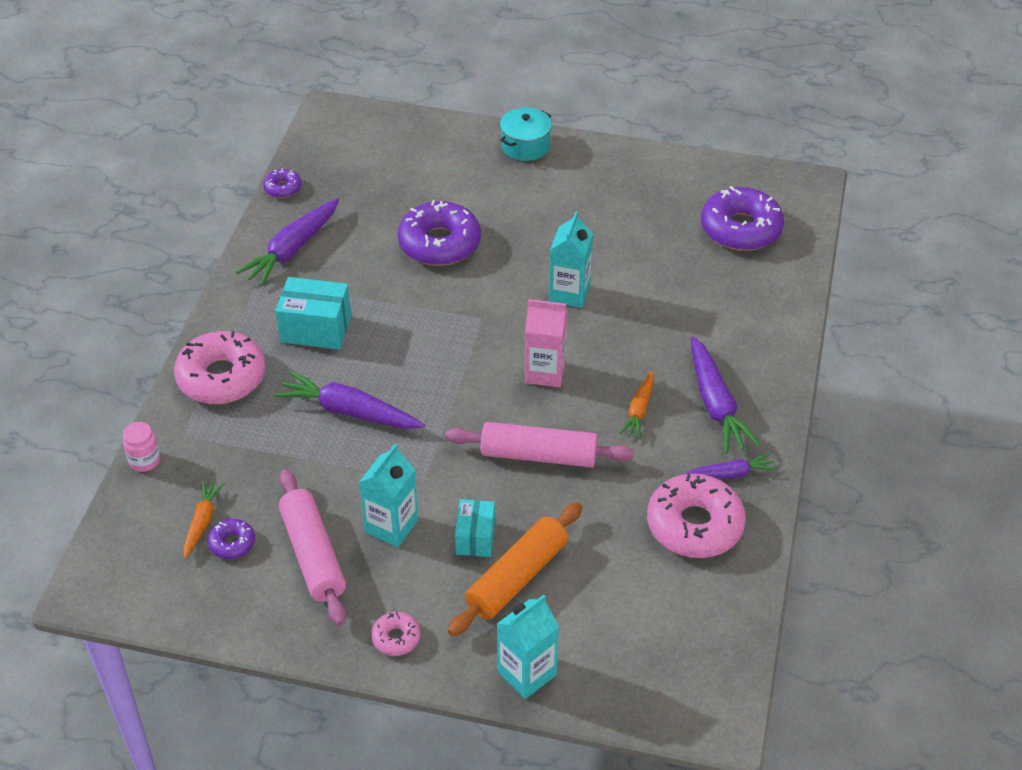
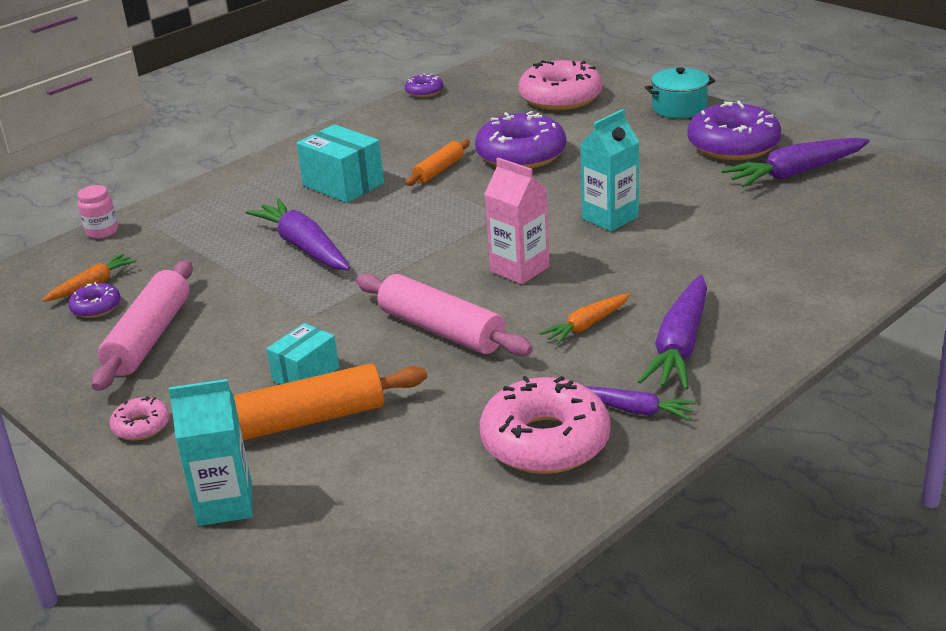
camera: 35 degrees right, 15 degrees down
(222, 377) = (228, 196): pink donut -> pink donut (560, 98)
(292, 249) = (386, 130): purple carrot -> purple carrot (795, 173)
(385, 285) = (439, 170): none -> orange rolling pin
(391, 526) = (241, 339): turquoise carton -> none
(740, 229) = (856, 213): purple donut -> purple donut (733, 145)

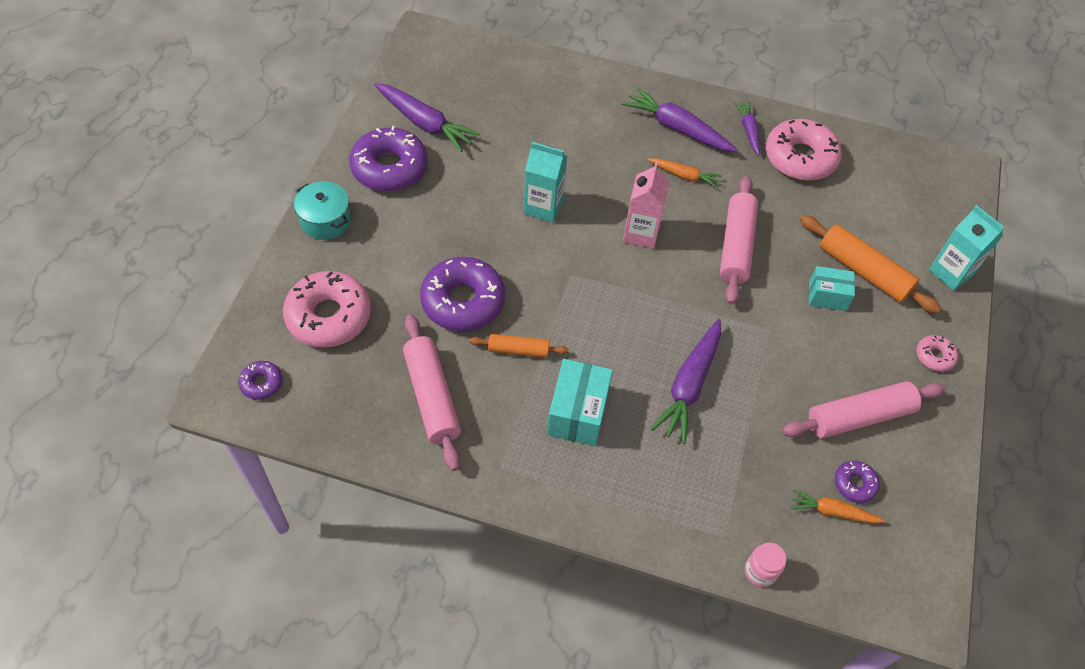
camera: 125 degrees left, 25 degrees up
(424, 91) = (349, 446): purple donut -> purple donut (261, 383)
(433, 127) = (432, 397): none -> pink rolling pin
(680, 345) = (677, 128): purple carrot -> purple carrot turned 135 degrees counterclockwise

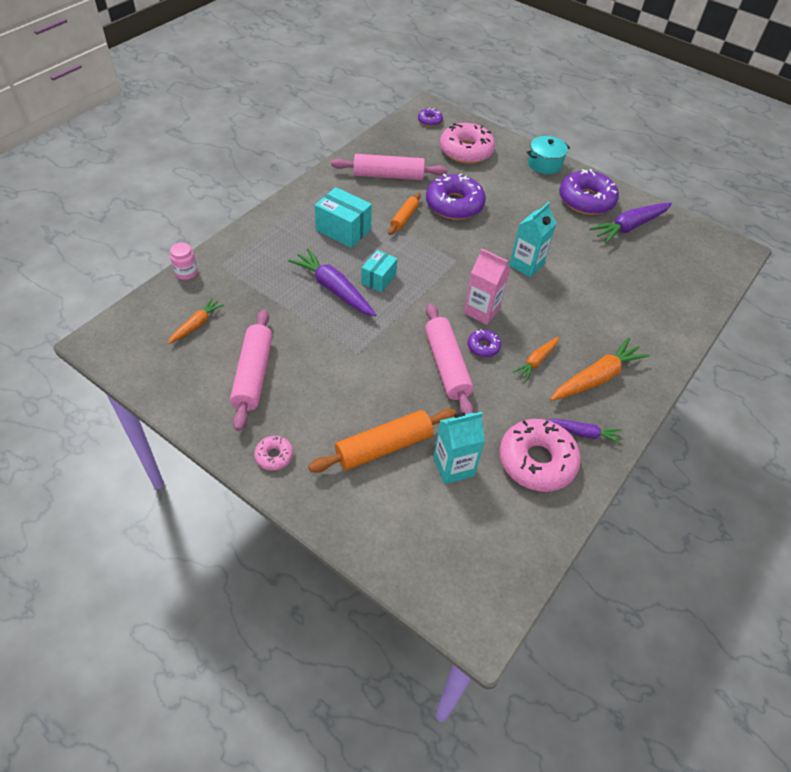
camera: 110 degrees right, 5 degrees down
(677, 128) = (596, 378): purple carrot -> orange carrot
(736, 246) = (447, 365): pink rolling pin -> pink rolling pin turned 45 degrees clockwise
(827, 296) = (370, 406): turquoise box -> turquoise box (378, 279)
(854, 484) = (206, 346): purple donut -> purple donut (483, 347)
(950, 272) = (352, 522): turquoise carton -> turquoise carton (453, 467)

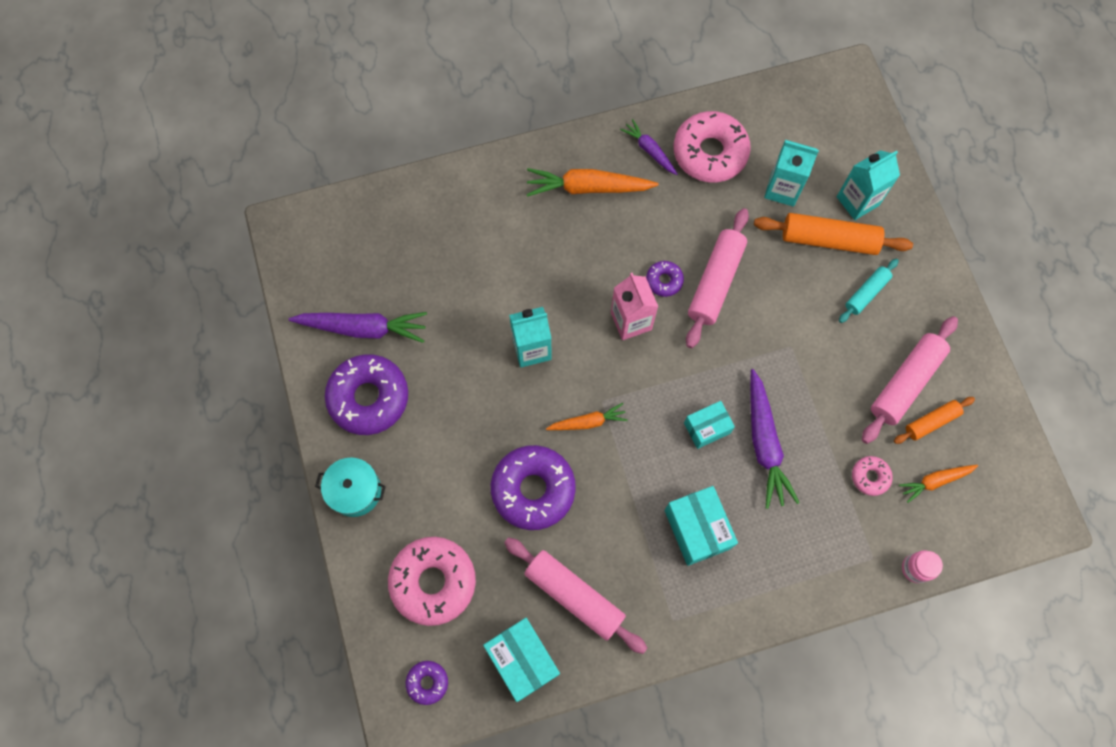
camera: 140 degrees left, 20 degrees up
(274, 456) = (928, 287): pink donut -> pink donut (870, 477)
(324, 422) = (866, 293): none -> turquoise rolling pin
(382, 495) = (857, 201): none -> turquoise carton
(391, 145) = (523, 660): none -> turquoise box
(404, 218) = (611, 504): orange rolling pin -> orange rolling pin (931, 422)
(536, 361) = (627, 236): orange carrot -> orange carrot (588, 422)

